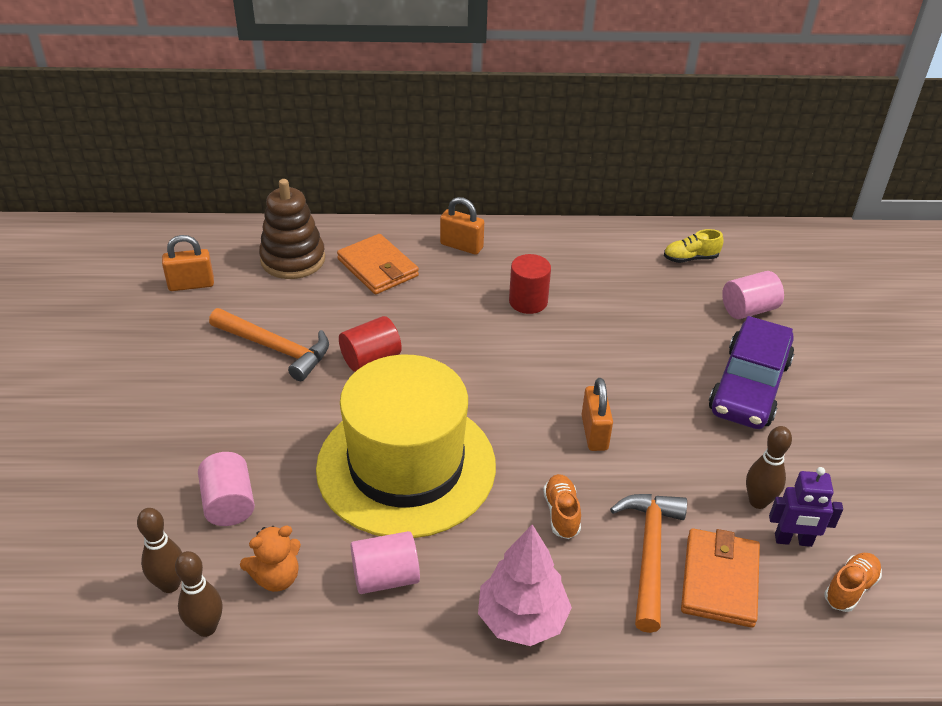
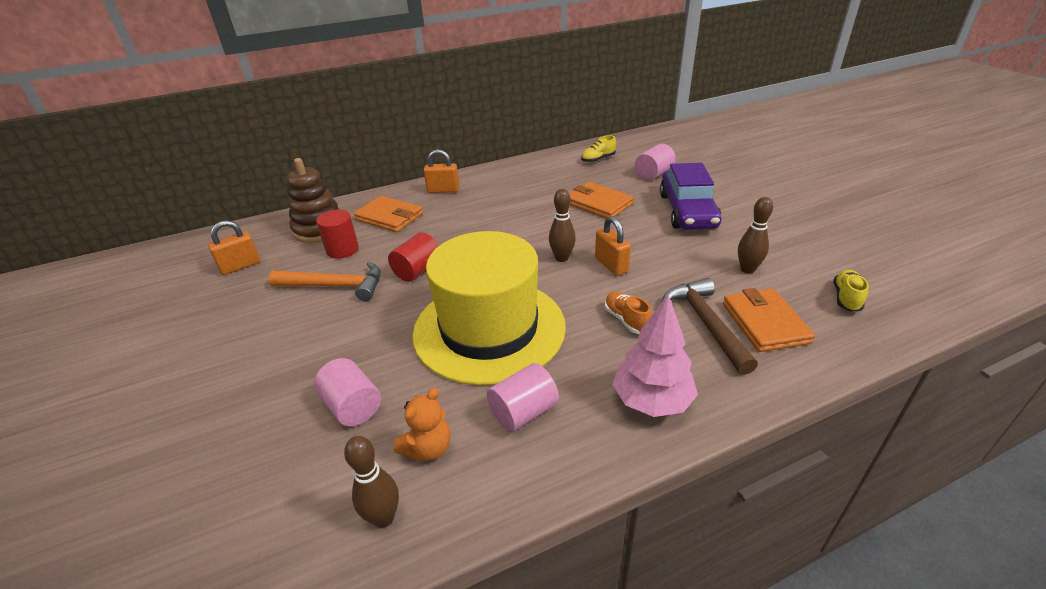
camera: 20 degrees left, 5 degrees down
(170, 584) = (328, 494): brown bowling pin -> brown bowling pin (562, 258)
(528, 301) = (510, 207): red cylinder -> red cylinder (342, 250)
(641, 334) = (598, 204): none -> orange wallet
(649, 554) = (706, 324): orange hammer -> brown hammer
(793, 540) = (788, 283): purple robot -> none
(850, 588) = (846, 298): orange shoe -> yellow shoe

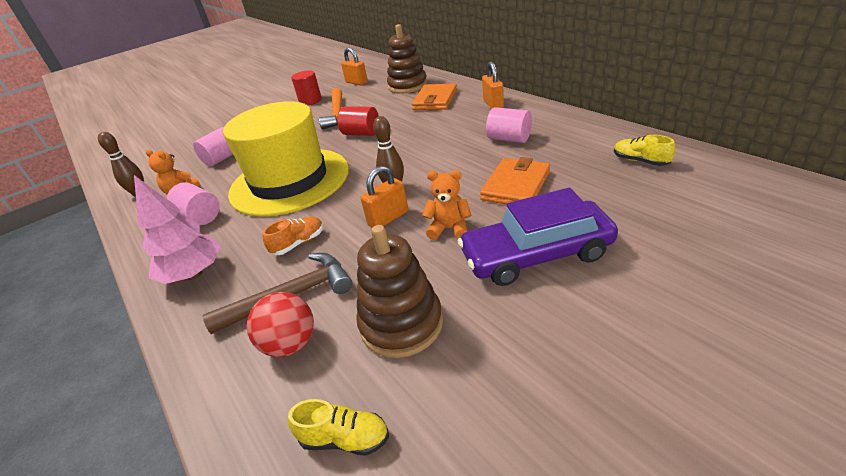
camera: 80 degrees right, 0 degrees up
(342, 250) = (383, 101): red cylinder -> red cylinder (310, 101)
(642, 238) = (449, 229): none -> orange teddy bear
(653, 174) = (632, 210): pink cylinder -> pink cylinder (509, 139)
(747, 269) = (401, 324): brown bowling pin -> brown stacking toy
(764, 323) = (290, 344): orange wallet -> red ball

